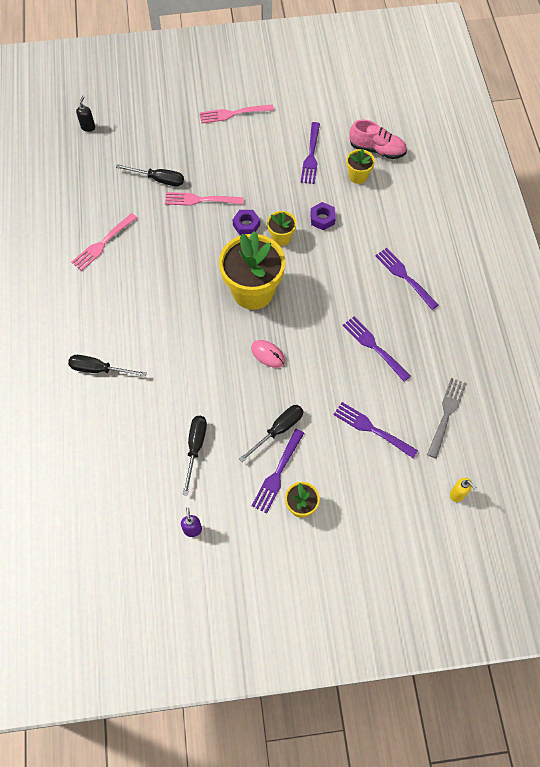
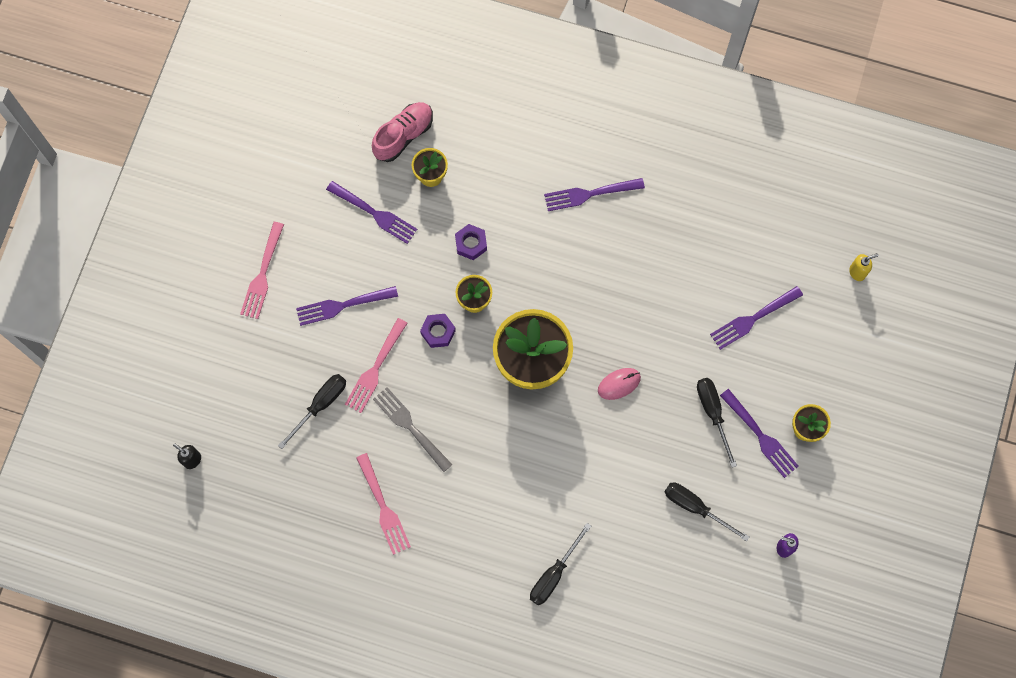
camera: 65 degrees left, 10 degrees up
(374, 346) = (660, 269): purple fork -> purple fork (342, 305)
(446, 414) = (769, 237): grey fork -> grey fork (410, 427)

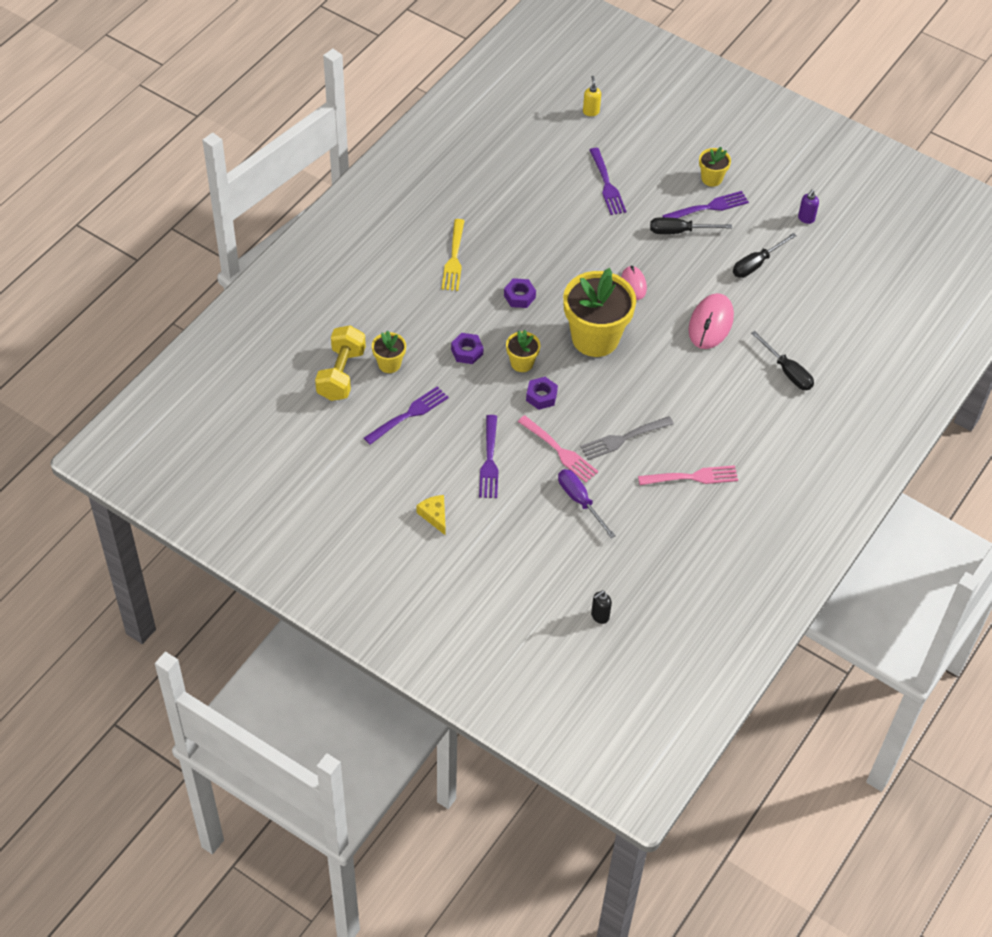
camera: 75 degrees left, 20 degrees down
(262, 274) = (434, 515): pink fork -> yellow cheese
(320, 405) = (580, 501): black screwdriver -> purple screwdriver
(403, 136) = (341, 374): pink shoe -> yellow dumbbell
(561, 273) = (519, 296): none -> purple nut
(589, 194) = (454, 258): purple fork -> yellow fork
(592, 478) = (710, 324): none -> pink mouse

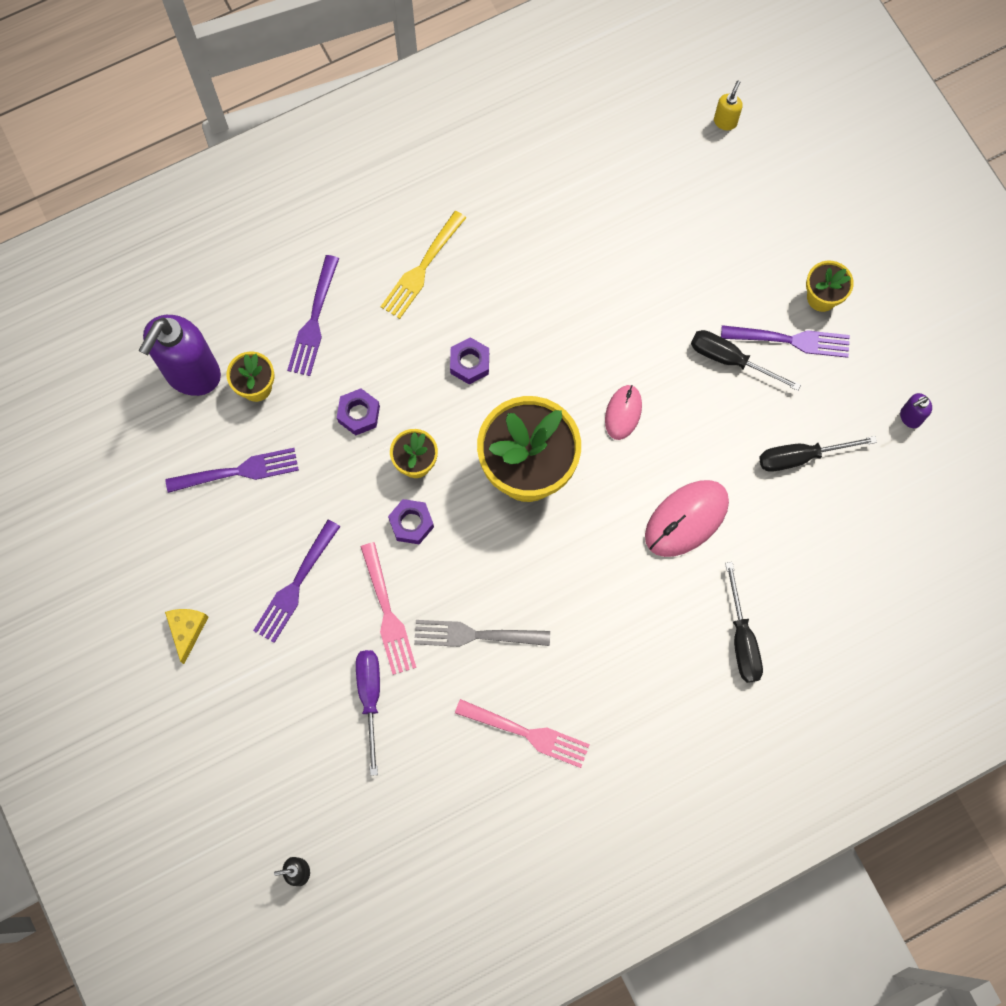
camera: 30 degrees right, 20 degrees up
(341, 374) = (192, 374): yellow dumbbell -> purple soap dispenser
(607, 184) = (679, 244): purple fork -> purple fork (314, 321)

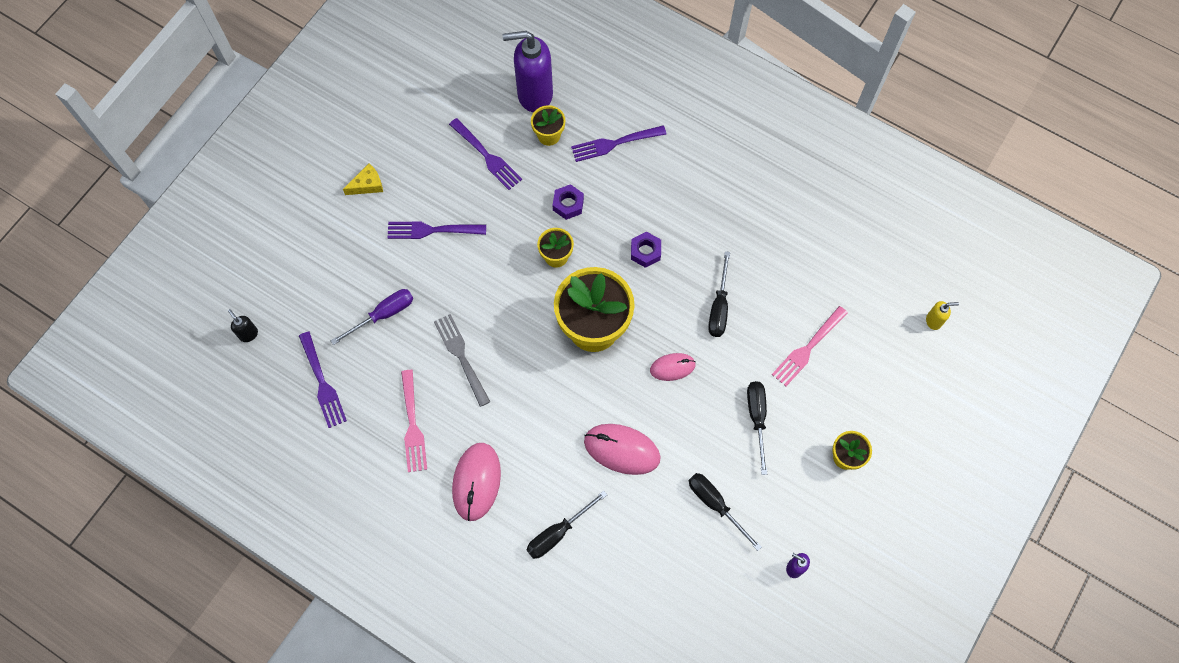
camera: 60 degrees right, 5 degrees down
(387, 614) = (444, 295): pink fork -> pink fork (807, 348)
(411, 523) = (513, 276): purple nut -> none
(422, 268) = (692, 187): yellow fork -> none
(582, 324) = (719, 307): none -> black screwdriver
(635, 696) = (476, 482): none -> pink mouse
(791, 340) = (798, 452): purple fork -> purple fork (322, 383)

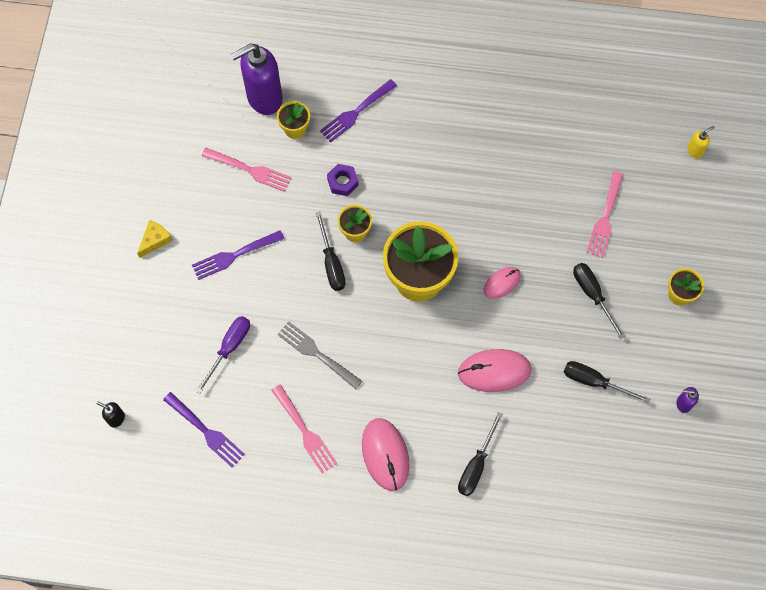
camera: 25 degrees left, 0 degrees up
(487, 156) = (250, 170): purple fork -> pink fork
(645, 252) = (430, 195): purple nut -> none
(719, 307) = (515, 215): black screwdriver -> black screwdriver (331, 263)

